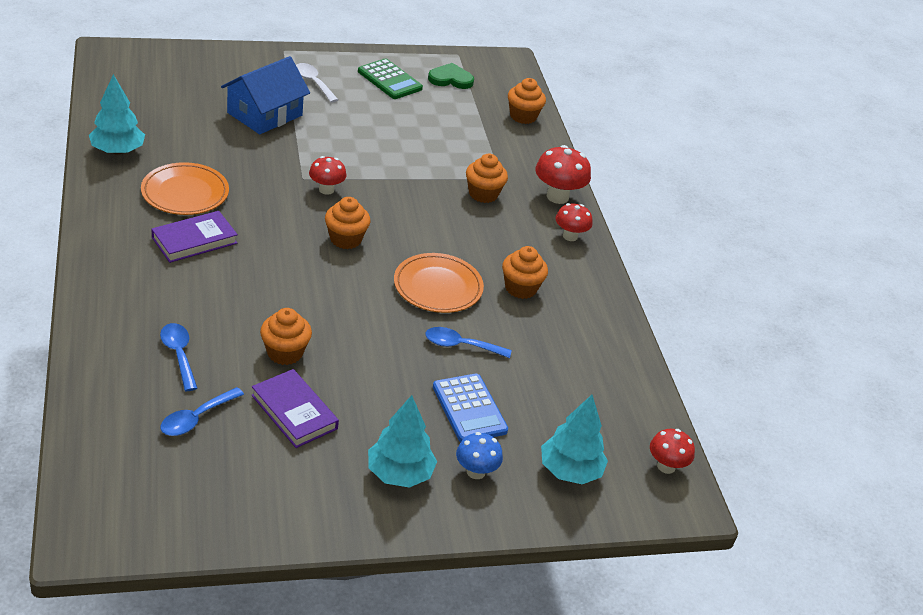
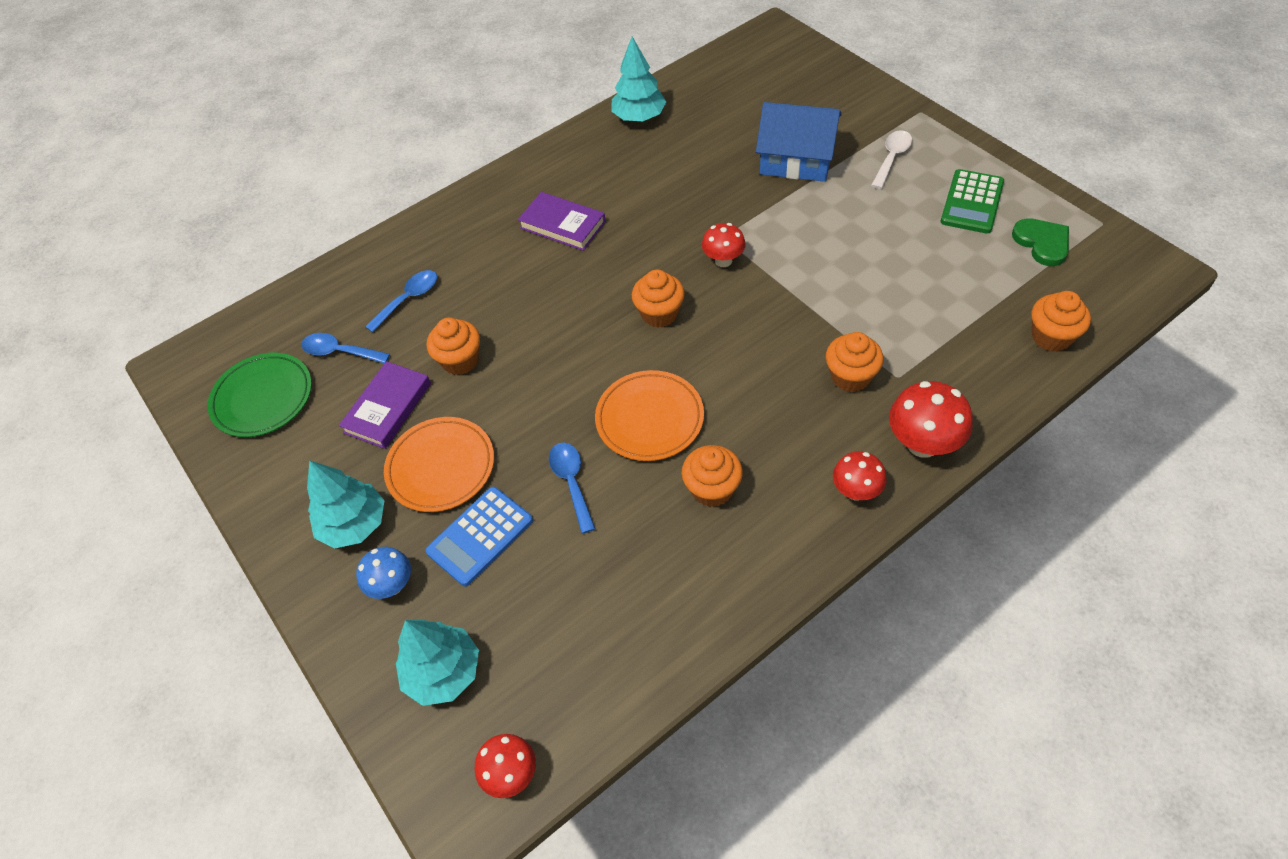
camera: 75 degrees right, 15 degrees up
(185, 193) = (622, 183): orange plate -> orange plate (441, 467)
(199, 487) = (263, 398): none -> green plate

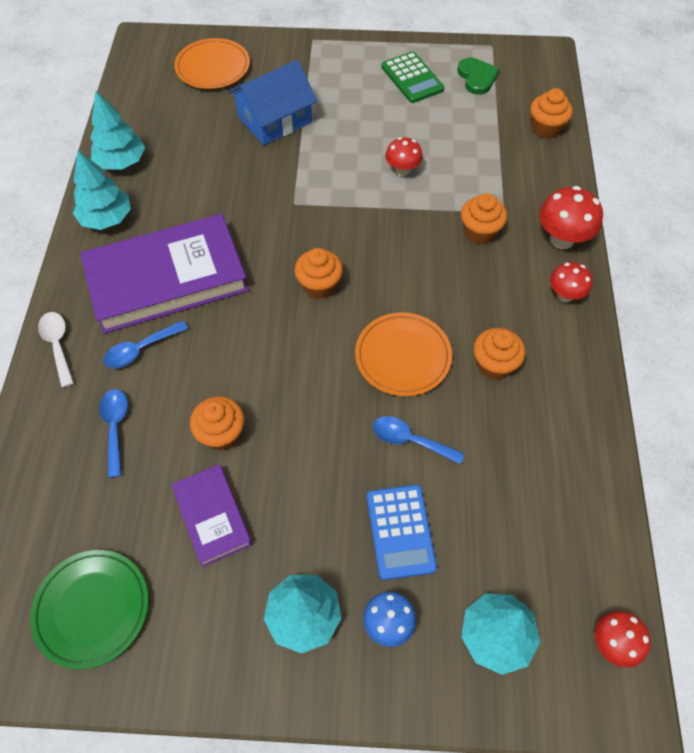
camera: 55 degrees left, 5 degrees up
(340, 352) = (112, 514): blue spoon -> blue spoon (141, 349)
(441, 467) = (310, 516): orange plate -> orange plate (213, 67)
(562, 225) = (167, 279): purple book -> purple book, size x1.98
(578, 152) = (107, 219): none -> turquoise tree
(723, 260) = (314, 219): red mushroom -> red mushroom (402, 170)
(891, 158) = (333, 80): white spoon -> white spoon (58, 345)
(1042, 243) = (477, 77): green heart -> green heart turned 60 degrees clockwise

